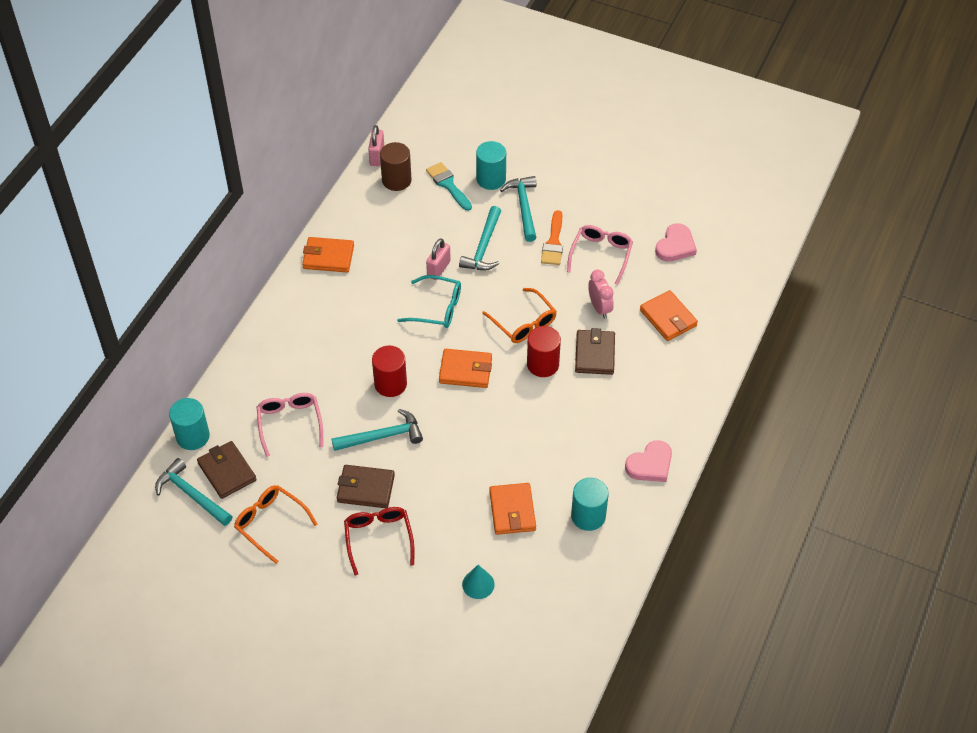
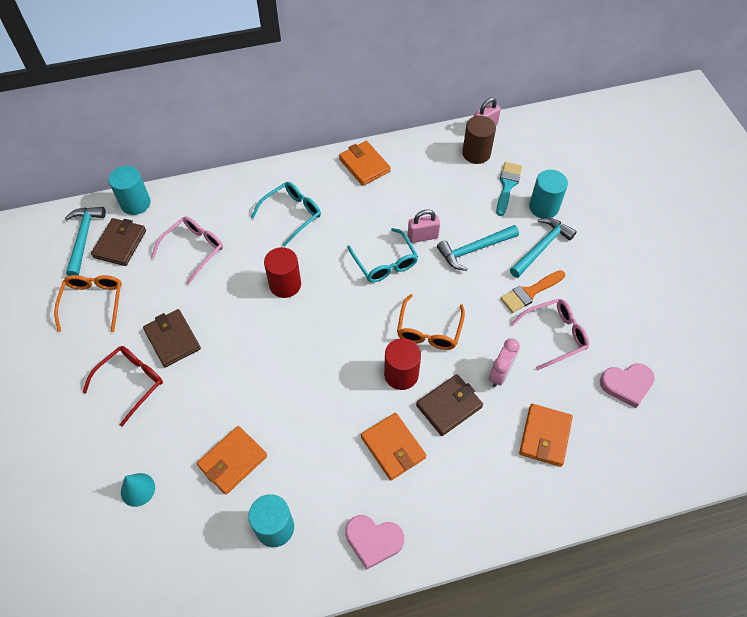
camera: 50 degrees right, 5 degrees up
(326, 337) = (291, 215): none -> turquoise glasses
(382, 436) = (231, 315): turquoise hammer -> none
(465, 370) = (343, 324): orange wallet -> orange wallet (393, 447)

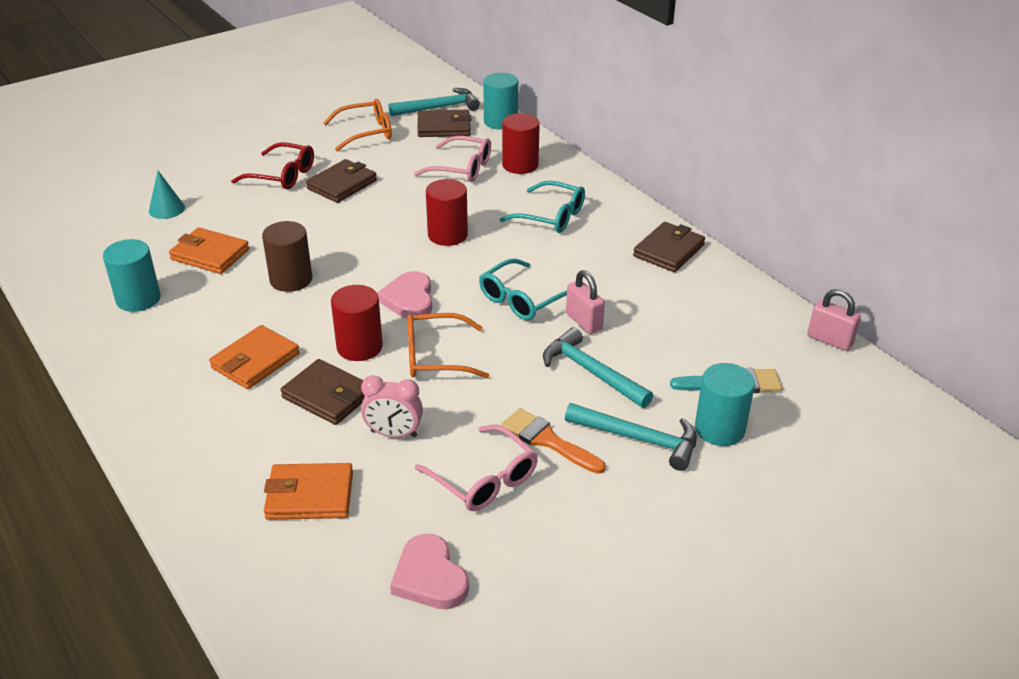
camera: 70 degrees right, 20 degrees down
(210, 211) = (520, 165): none -> red cylinder
(364, 165) = (668, 250): orange wallet -> brown wallet
(373, 540) = (132, 371): pink heart -> pink heart (409, 299)
(476, 153) = (771, 341): brown cylinder -> brown cylinder (291, 279)

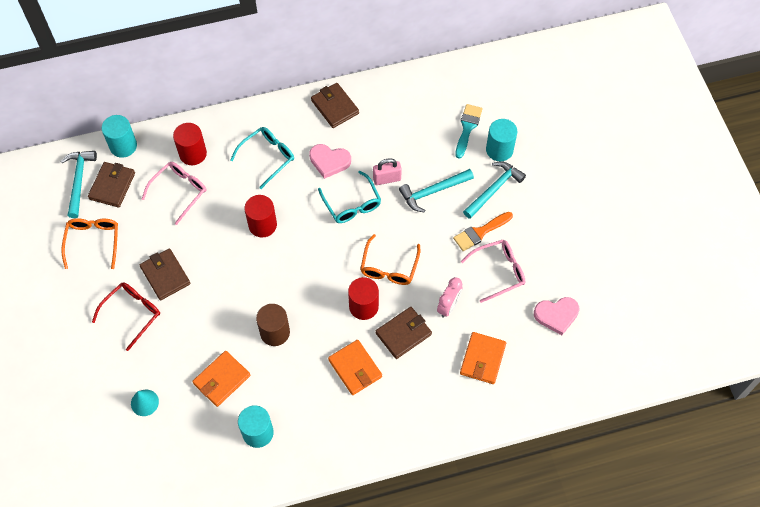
camera: 70 degrees left, 25 degrees up
(409, 299) = (326, 267): pink heart -> pink heart (329, 161)
(829, 340) = (450, 67): pink padlock -> none

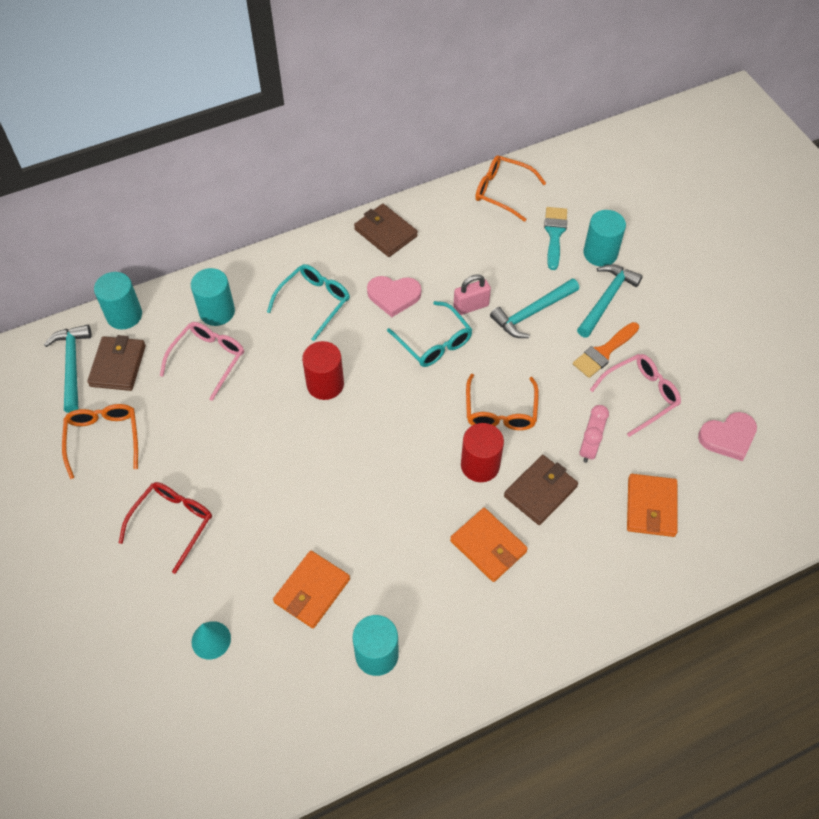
camera: 10 degrees left, 5 degrees down
(165, 275) = (209, 467): brown wallet -> none
(193, 153) = (217, 311): red cylinder -> turquoise cylinder
(275, 332) = (371, 517): brown cylinder -> none
(435, 85) = (503, 192): none -> orange glasses

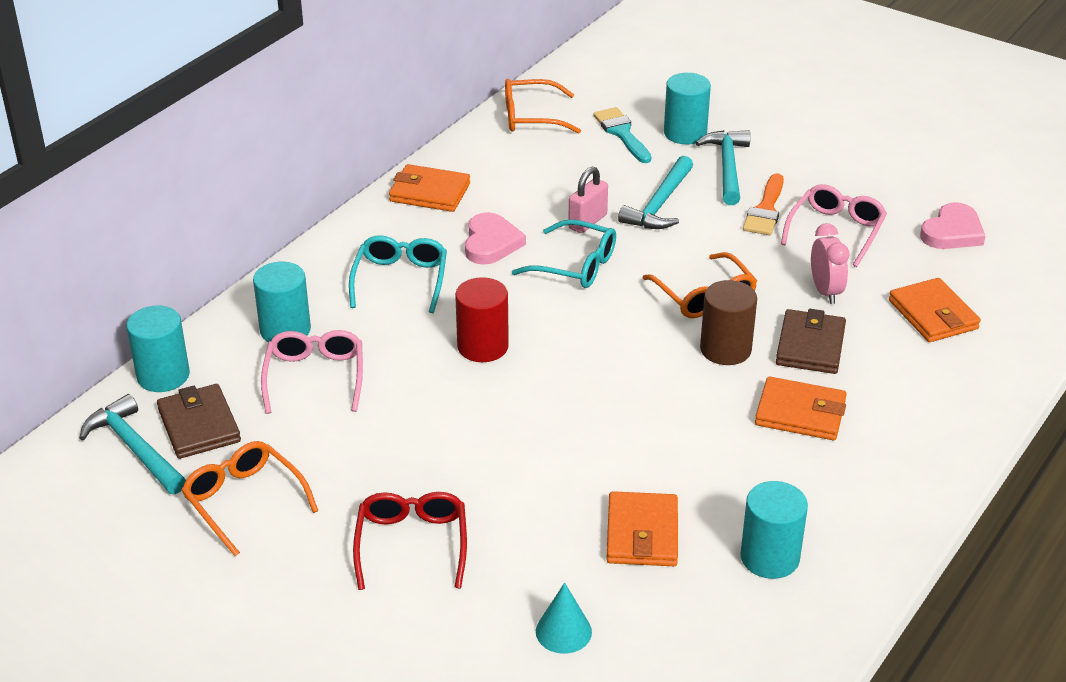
camera: 30 degrees left, 20 degrees down
(385, 233) = (429, 192): brown wallet -> orange wallet
(393, 296) = (491, 243): pink heart -> pink heart turned 60 degrees counterclockwise
(480, 465) = (725, 349): red cylinder -> brown cylinder

